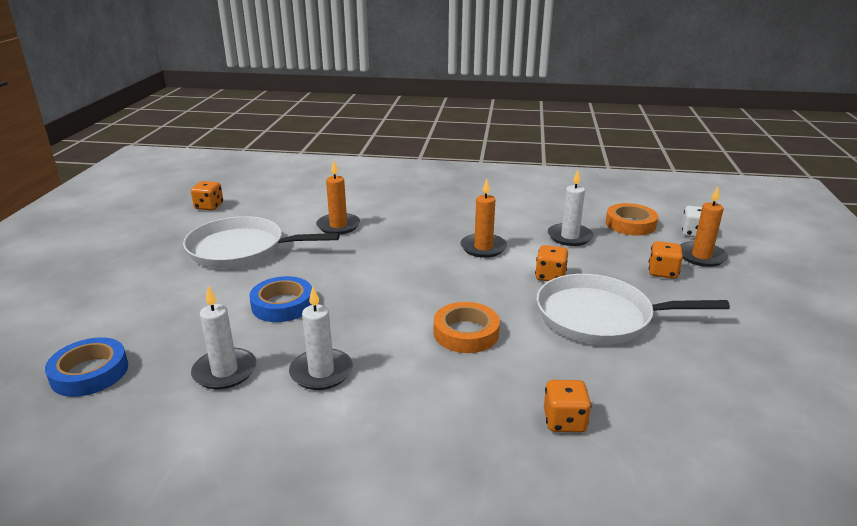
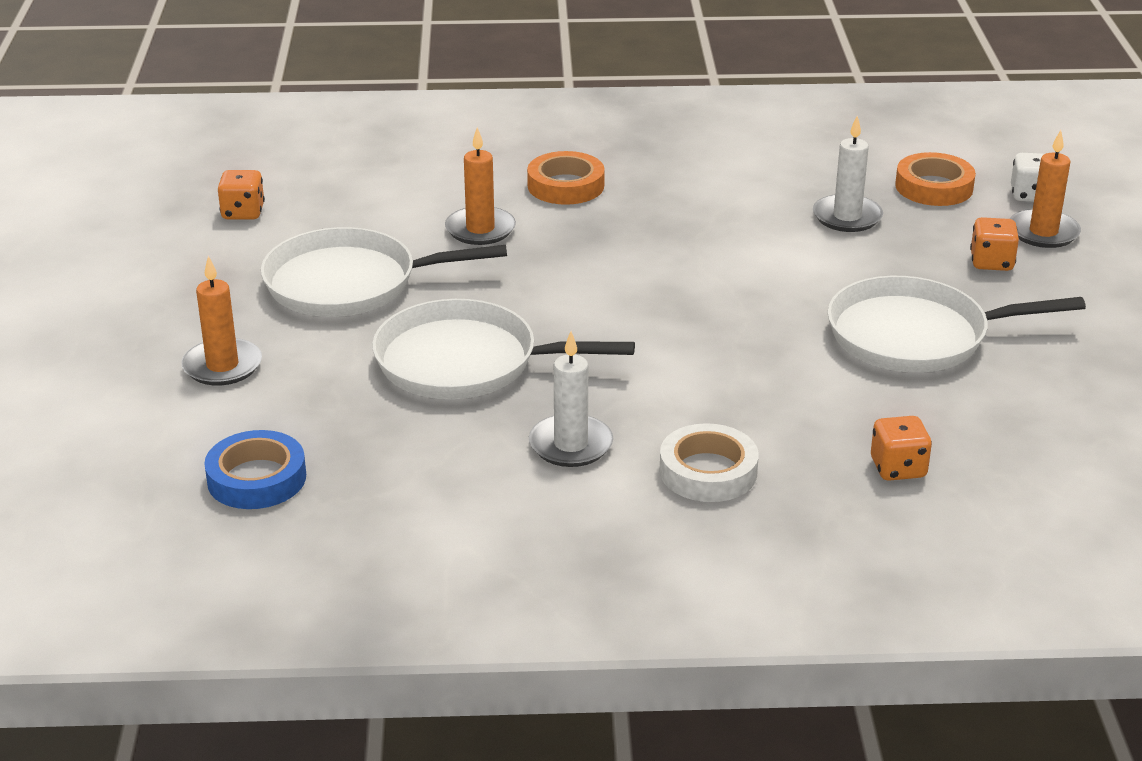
camera: 10 degrees left, 5 degrees up
(225, 371) = (441, 457): white candle -> none
(282, 304) = (465, 362): blue tape -> white pan
(413, 406) = (708, 471): none -> white tape
(466, 333) = (741, 375): orange tape -> orange tape (565, 186)
(483, 248) = (722, 247): orange candle -> orange candle (222, 366)
(550, 276) = (834, 284): orange dice -> none

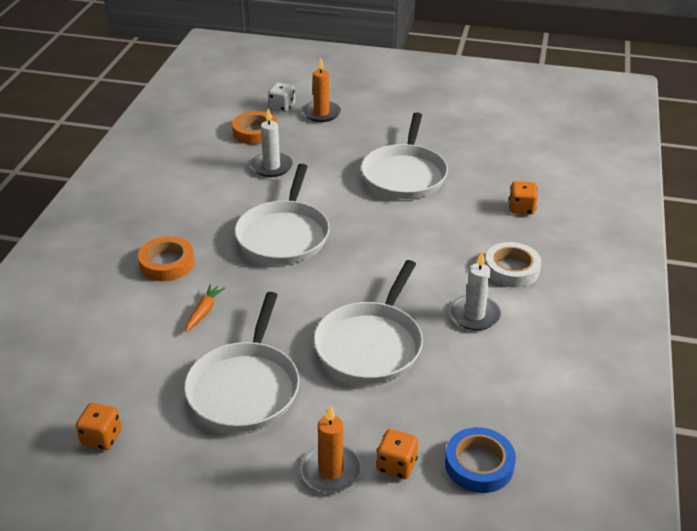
camera: 75 degrees left, 5 degrees up
(480, 229) = (204, 312): orange candle -> orange carrot
(678, 256) = (284, 235): none -> white pan
(991, 262) = (343, 135): orange dice -> orange dice (396, 465)

